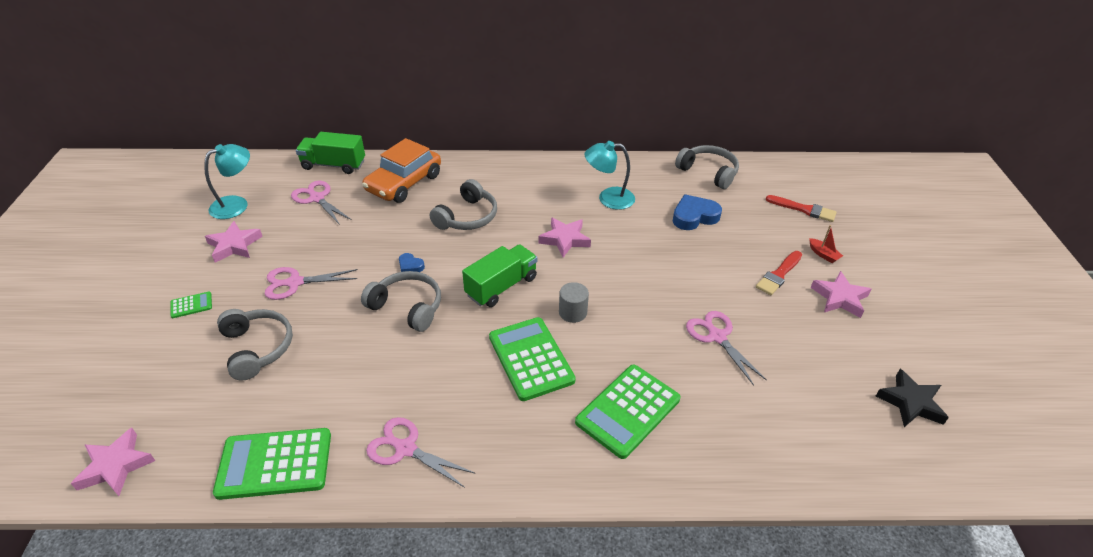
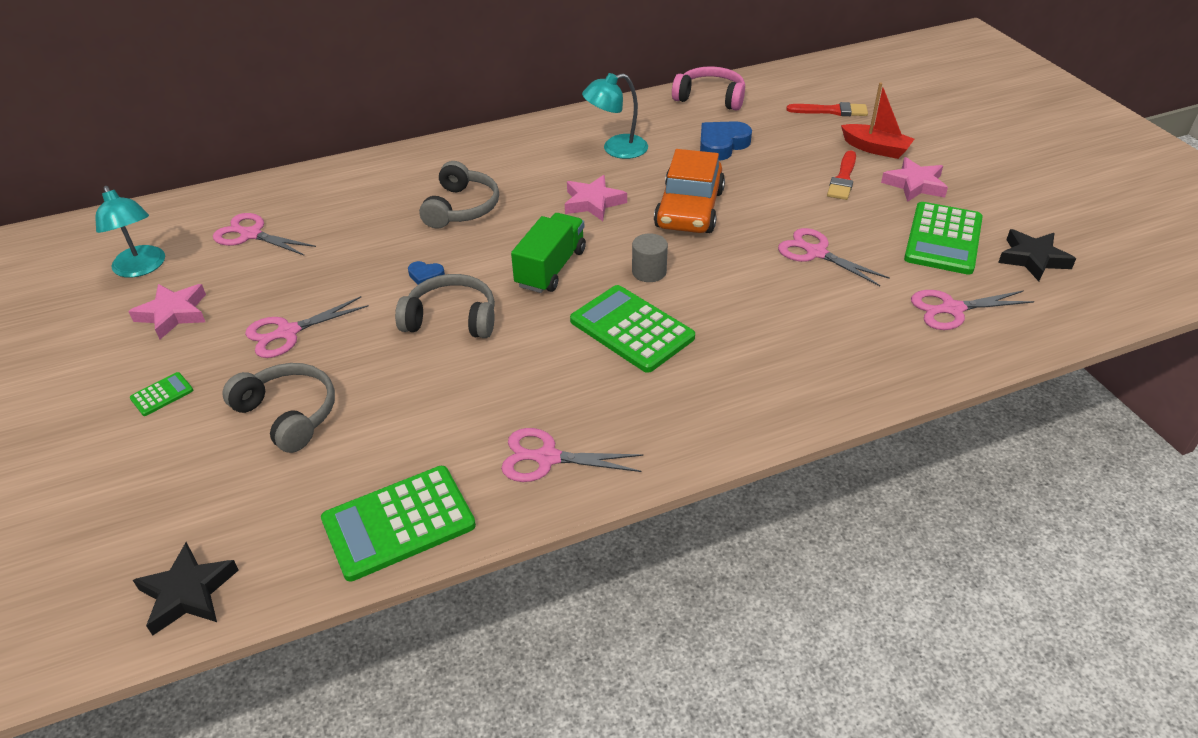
camera: 20 degrees left, 0 degrees up
(116, 466) = (188, 593): pink star -> black star
(236, 204) = (142, 268): turquoise lamp -> turquoise lamp turned 120 degrees clockwise
(333, 165) = (247, 193): green truck -> none
(404, 183) = (356, 191): orange car -> orange car (689, 209)
(628, 410) = (767, 347): green calculator -> green calculator (943, 239)
(708, 172) = (710, 98): grey headphones -> pink headphones
(806, 428) = (951, 309): none -> pink scissors
(823, 254) = (875, 149): red boat -> red boat, size x1.71

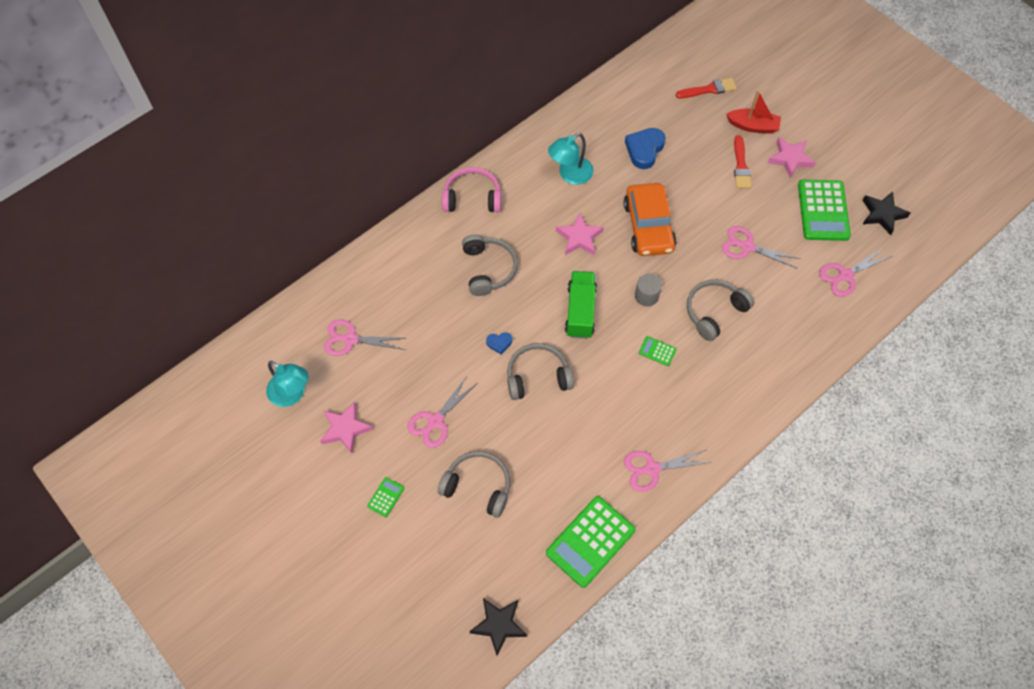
camera: 20 degrees left, 20 degrees up
(632, 329) = (657, 351): green calculator -> green calculator, size x0.45
(710, 98) = (615, 96): pink headphones -> pink headphones (472, 198)
(736, 307) = (714, 312): none -> grey headphones

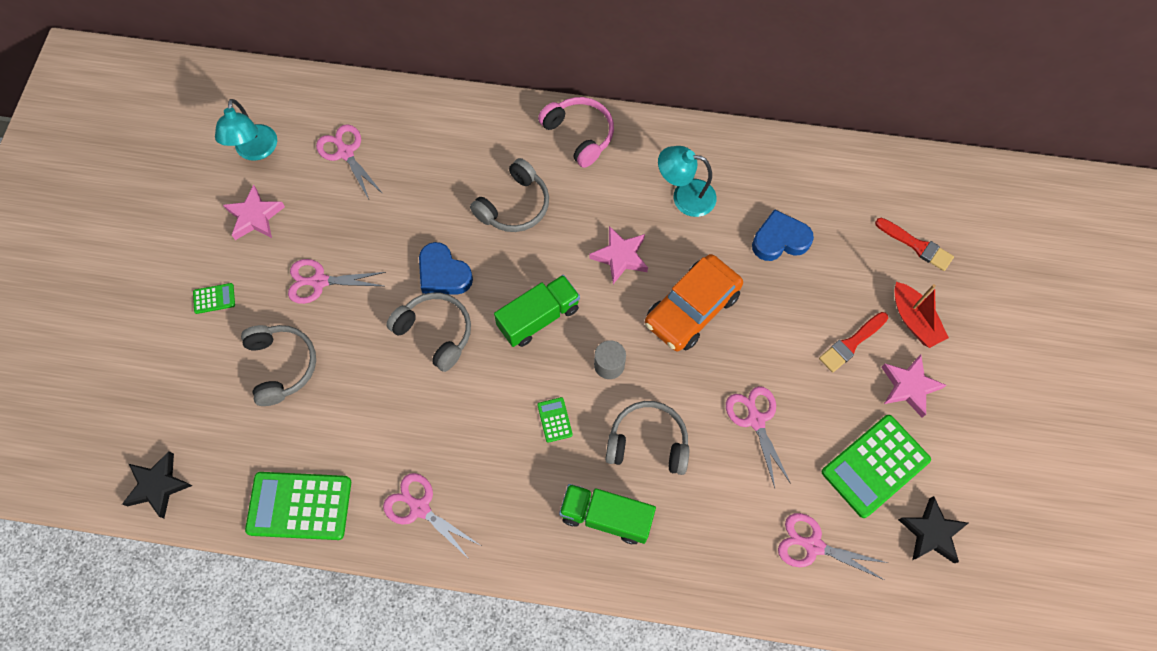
camera: 50 degrees right, 5 degrees up
(499, 343) = (443, 273): blue heart -> blue heart, size x1.94
(743, 368) = (606, 517): none -> green truck

